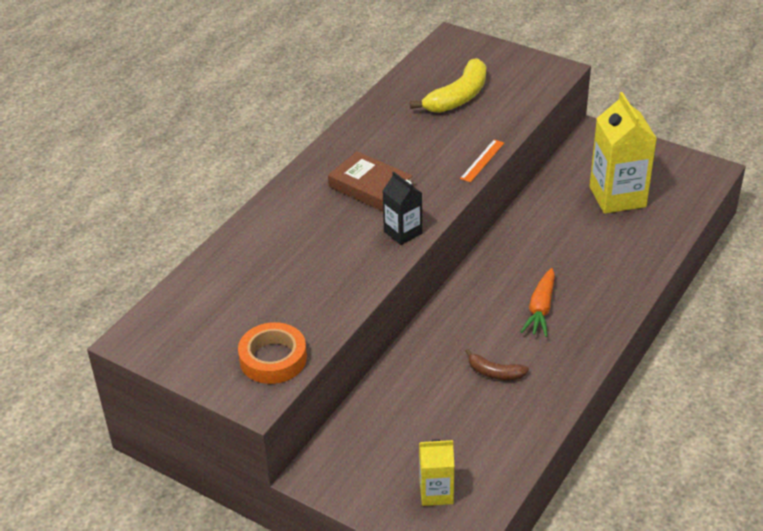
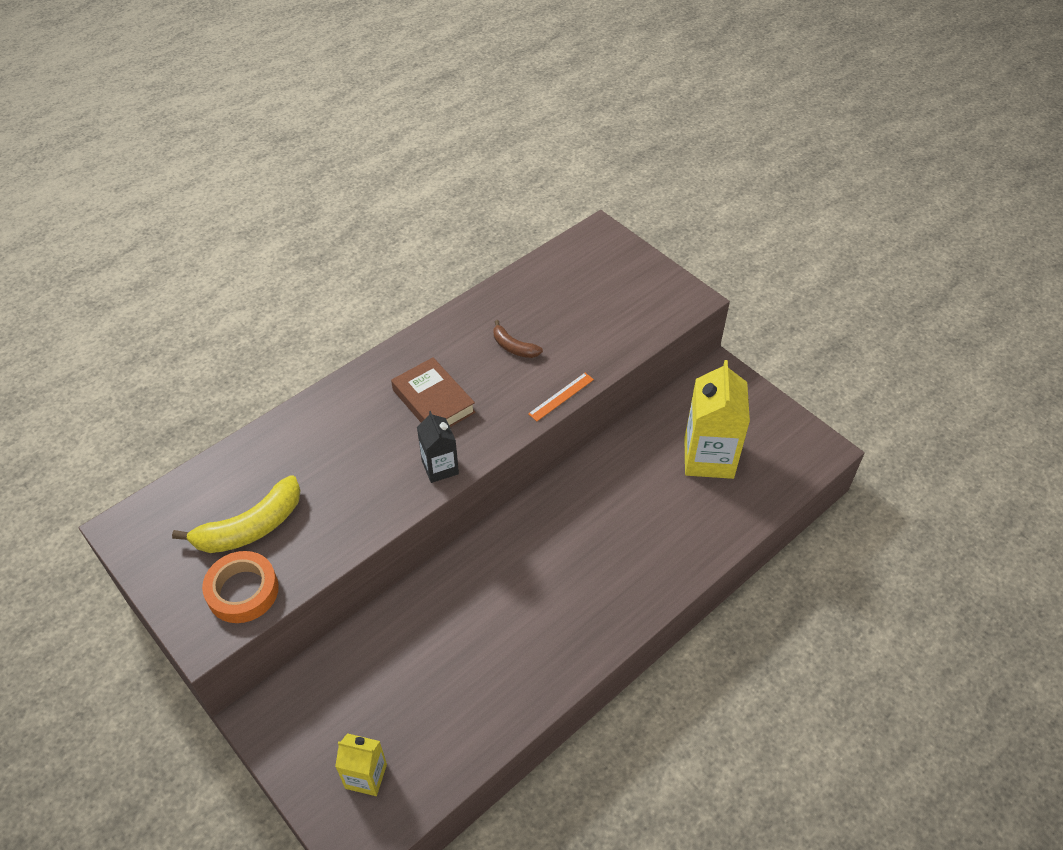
camera: 15 degrees right, 10 degrees up
(458, 97) = (572, 309): yellow banana -> yellow banana (250, 527)
(495, 372) = (488, 645): brown banana -> brown banana (513, 347)
(540, 309) = (568, 578): orange carrot -> none

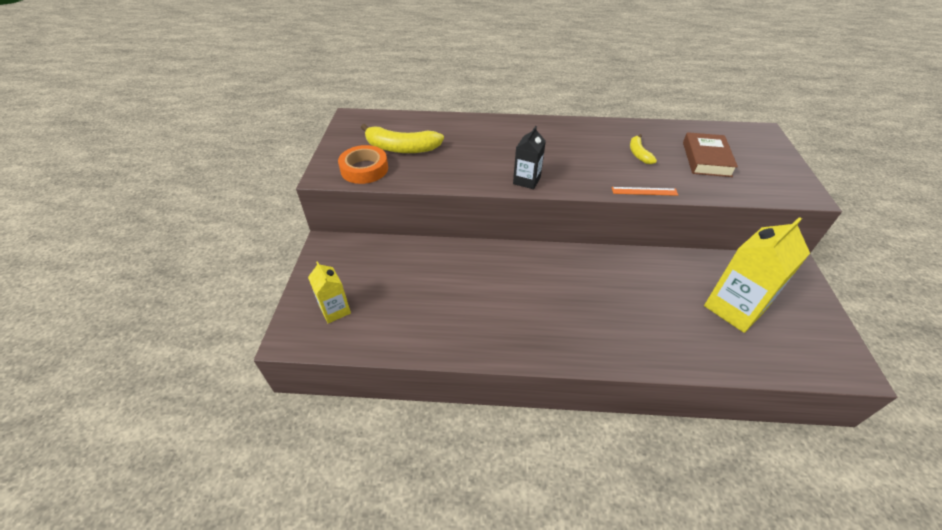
camera: 45 degrees right, 5 degrees down
(433, 401) = (559, 151): brown book -> brown book (706, 159)
(513, 347) = (639, 154): brown banana -> yellow banana

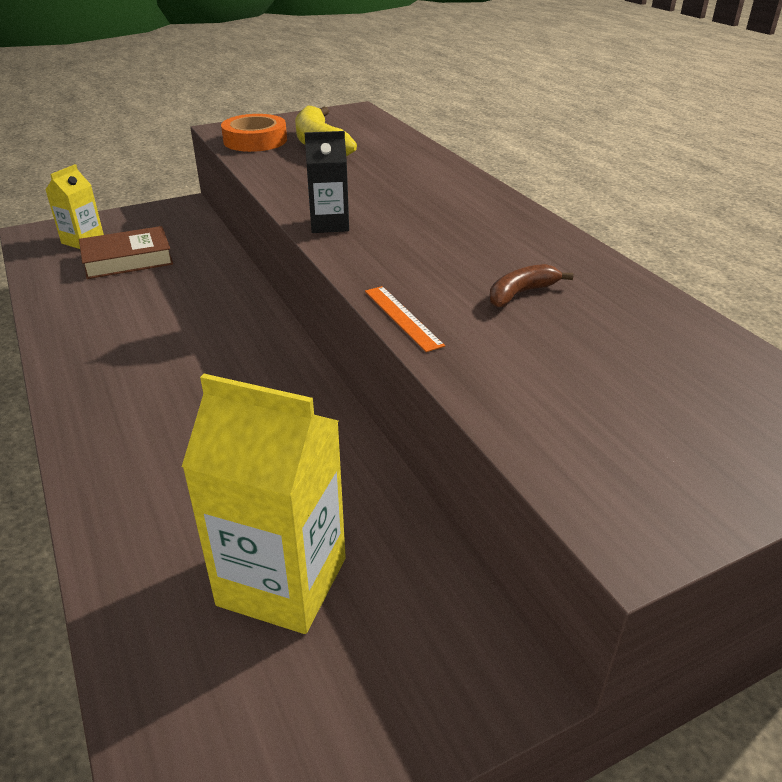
camera: 60 degrees right, 10 degrees down
(639, 154) = (521, 293): yellow banana -> brown banana
(706, 159) = (603, 367): brown book -> brown book (127, 259)

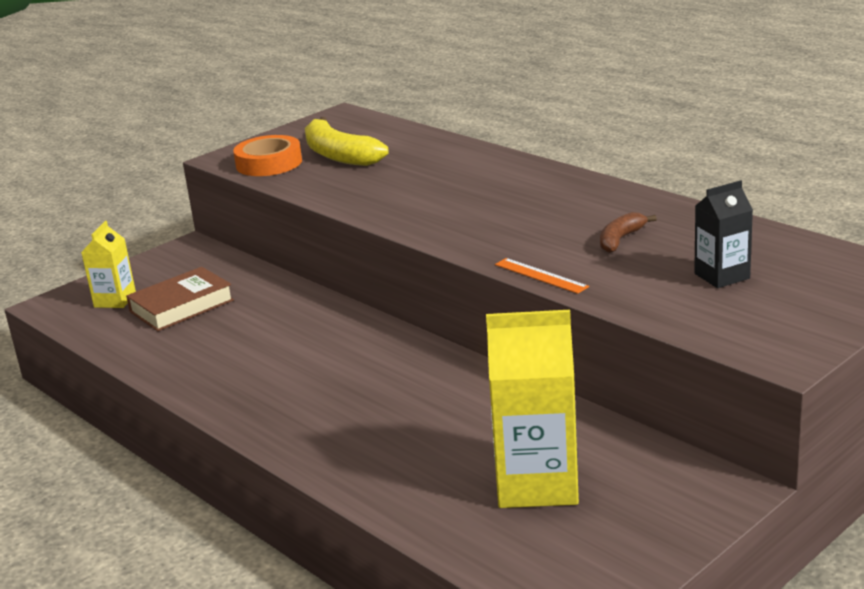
camera: 15 degrees left, 10 degrees down
(329, 224) = (416, 222): black carton -> black carton (722, 276)

